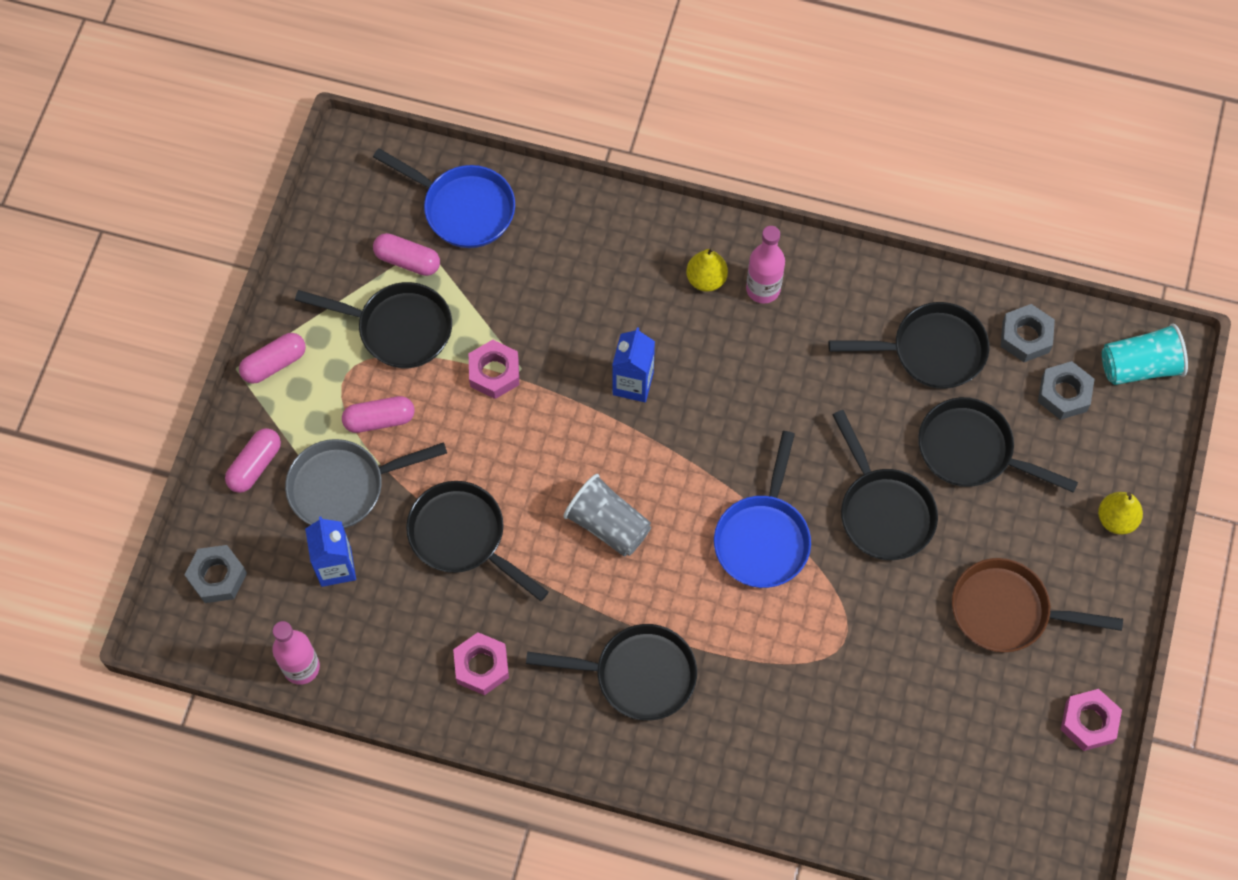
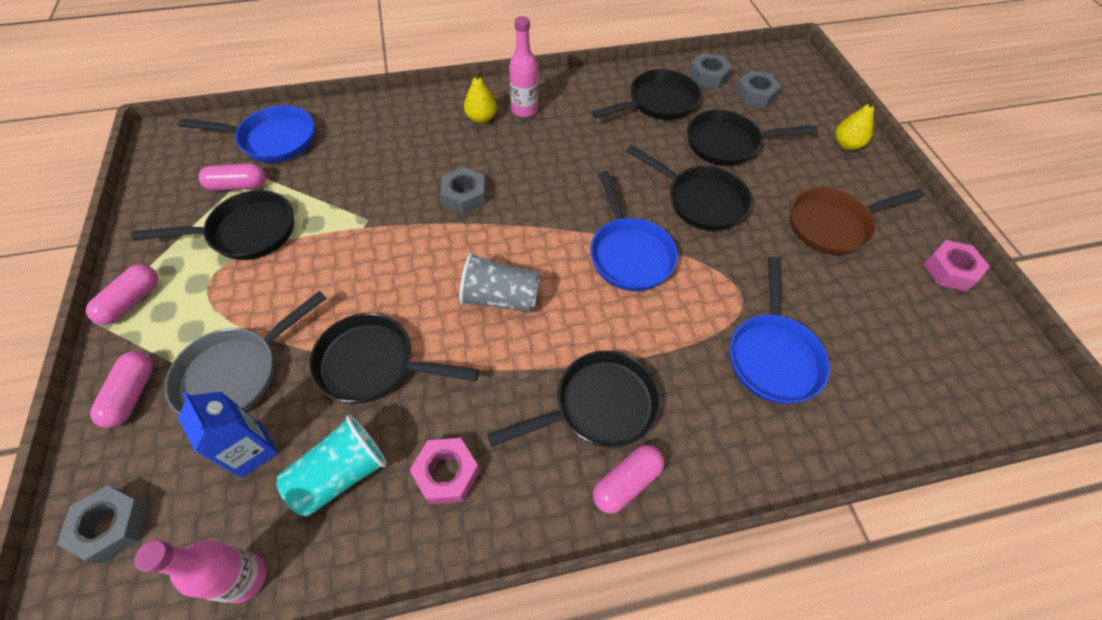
camera: 30 degrees left, 10 degrees down
(379, 419) = (253, 304): pink capsule -> pink capsule (626, 482)
(494, 373) = (346, 231): pink nut -> none
(633, 383) = (464, 196): blue carton -> grey nut
(829, 711) = (772, 355): none -> blue pan
(1139, 366) = (784, 67): turquoise cup -> turquoise cup (341, 474)

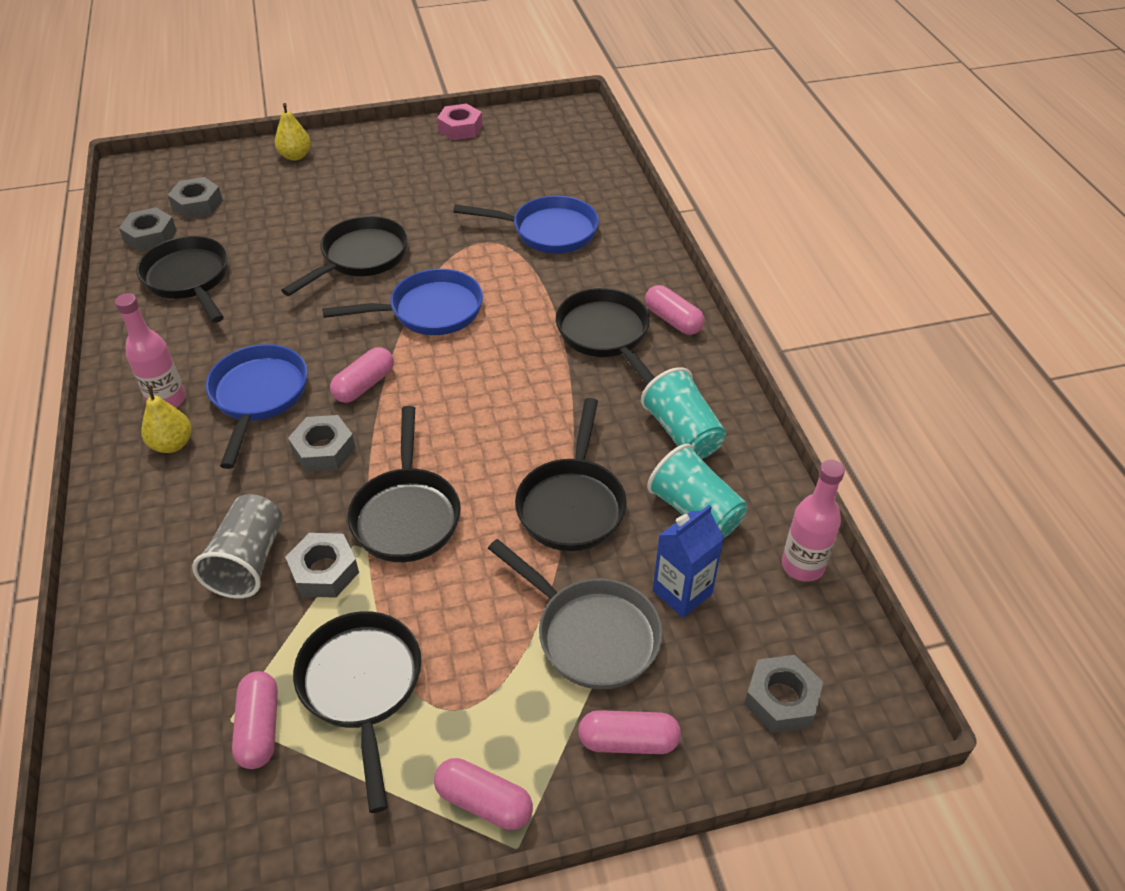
camera: 90 degrees left, 10 degrees down
(273, 140) = (155, 705): blue pan -> blue pan (258, 397)
(348, 205) = (324, 571): none -> grey nut
(447, 473) = (682, 433): pink nut -> turquoise cup
(501, 298) = (484, 407): grey cup -> grey cup (249, 561)
(533, 214) = (364, 385): none -> pink capsule
(728, 144) = (276, 232): black pan -> black pan (406, 514)
(833, 225) = (403, 179): brown pan -> none

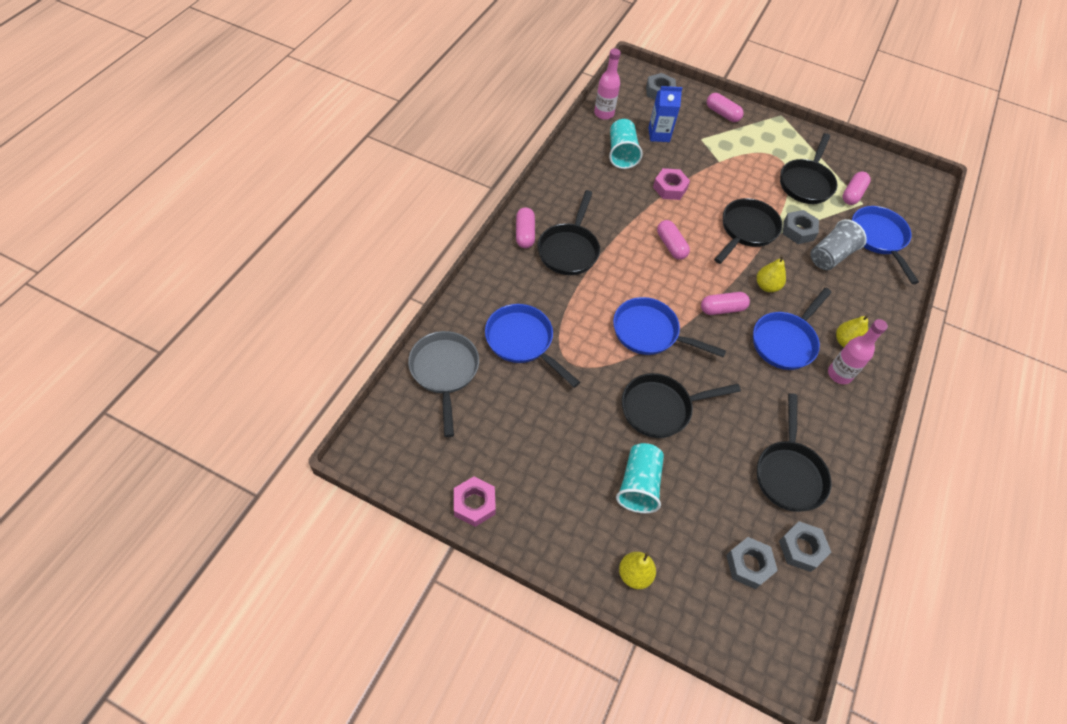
camera: 145 degrees left, 10 degrees up
(172, 656) = (879, 239): none -> blue pan
(323, 450) = (766, 286): grey nut -> yellow pear
(484, 802) = (784, 129): pink capsule -> pink capsule (671, 245)
(572, 504) = (670, 188): black pan -> pink nut
(591, 634) = (706, 145): grey pan -> grey pan (444, 372)
(682, 433) = (589, 182): turquoise cup -> turquoise cup (638, 485)

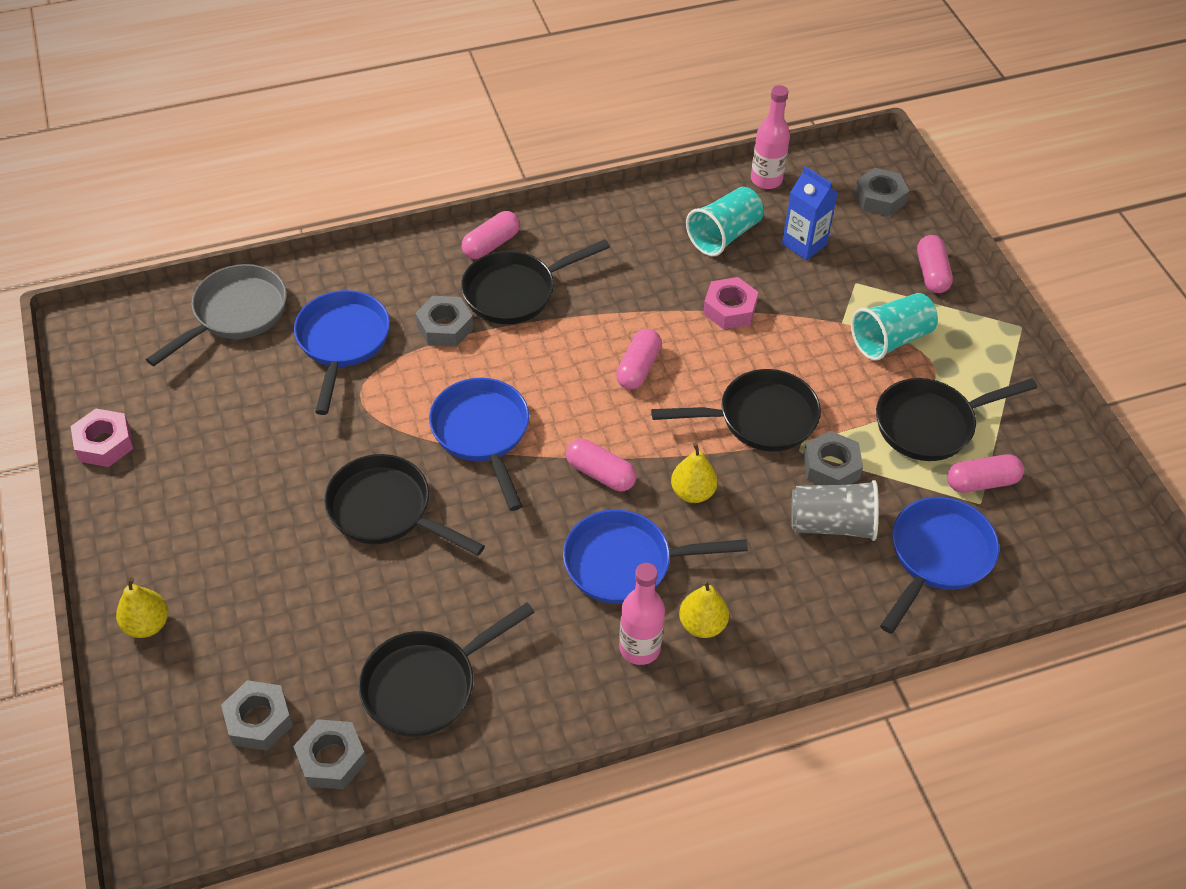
camera: 50 degrees right, 5 degrees down
(561, 293) = (445, 327): none -> grey nut
(638, 485) = (263, 556): turquoise cup -> turquoise cup (891, 339)

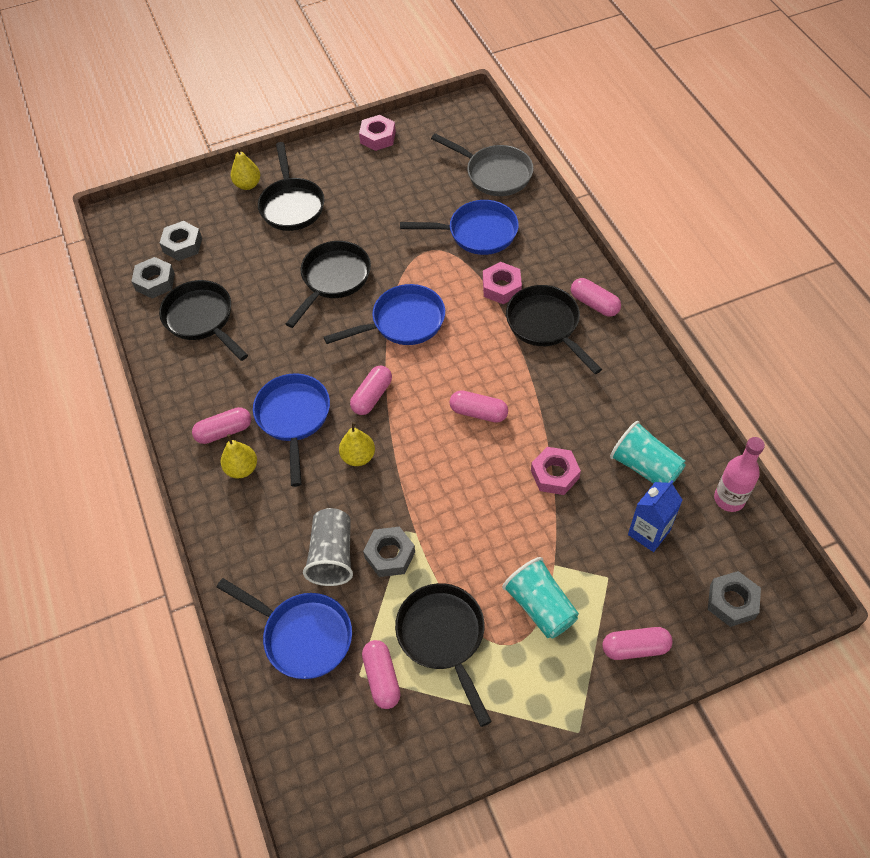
camera: 90 degrees right, 5 degrees up
(445, 327) = (501, 287): grey nut -> pink nut
(639, 648) = (224, 431): pink bottle -> pink capsule
(759, 418) = (436, 500): black pan -> black pan (292, 205)

